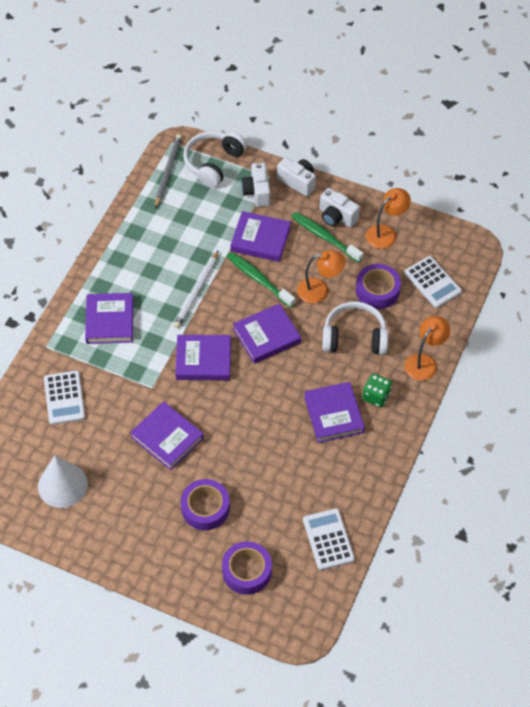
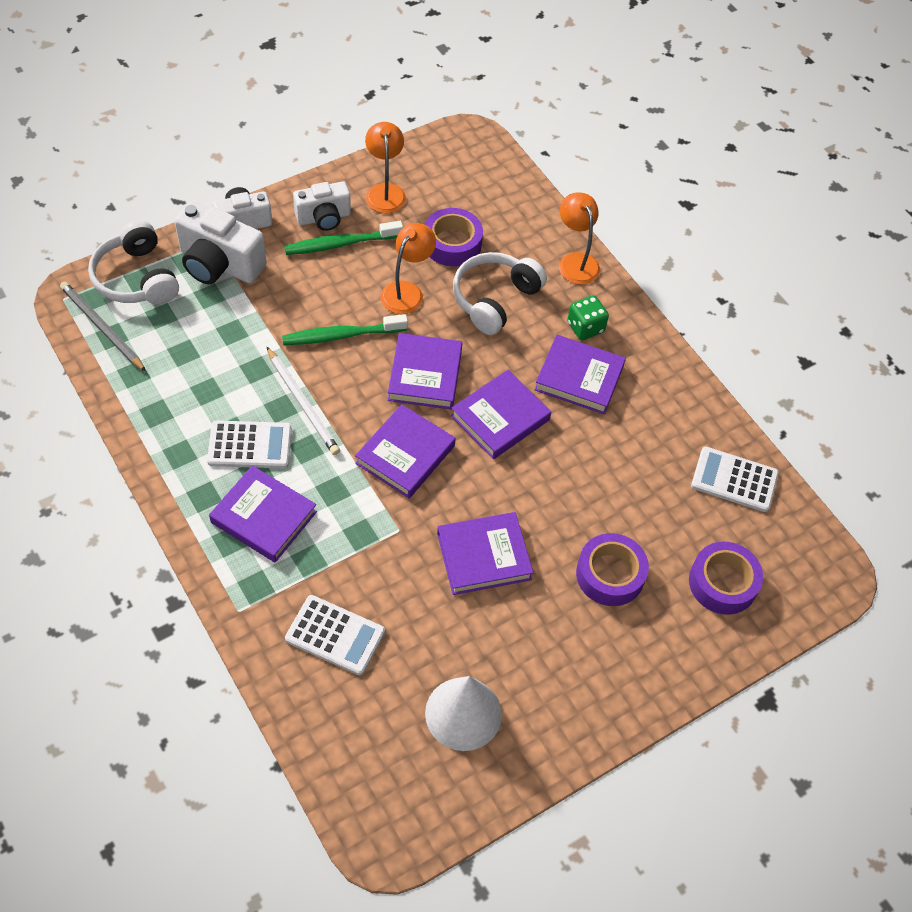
camera: 60 degrees left, 0 degrees up
(257, 192) = (219, 264): white camera -> white camera, size x1.54
(260, 239) = (288, 301): purple book -> purple book (500, 418)
(432, 282) = (483, 194): white calculator -> white calculator (250, 445)

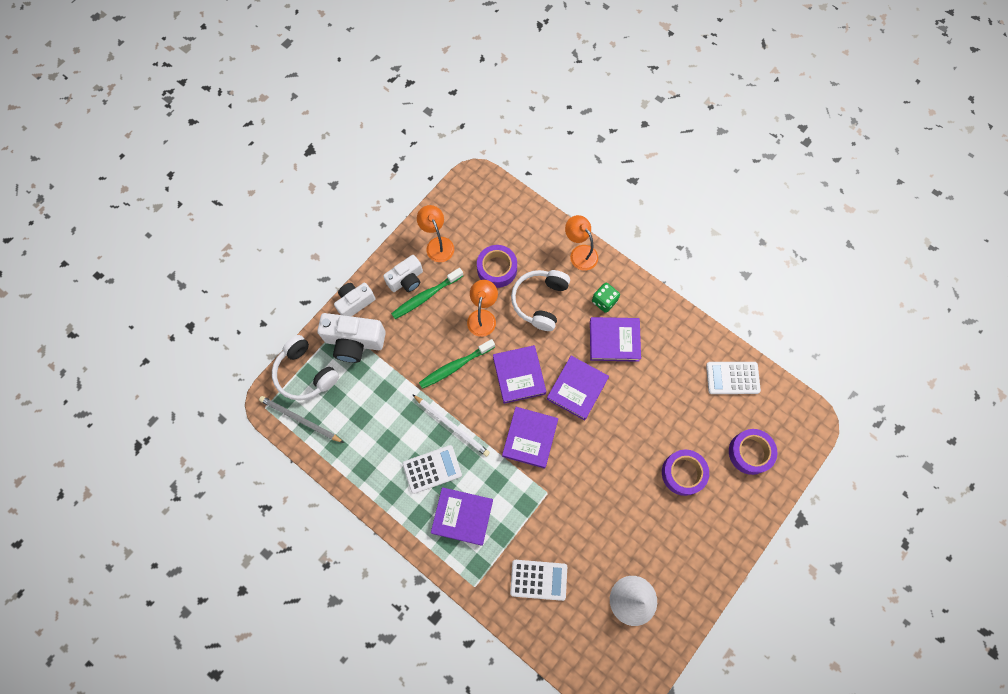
camera: 15 degrees left, 15 degrees up
(483, 556) = (604, 490): purple book -> none

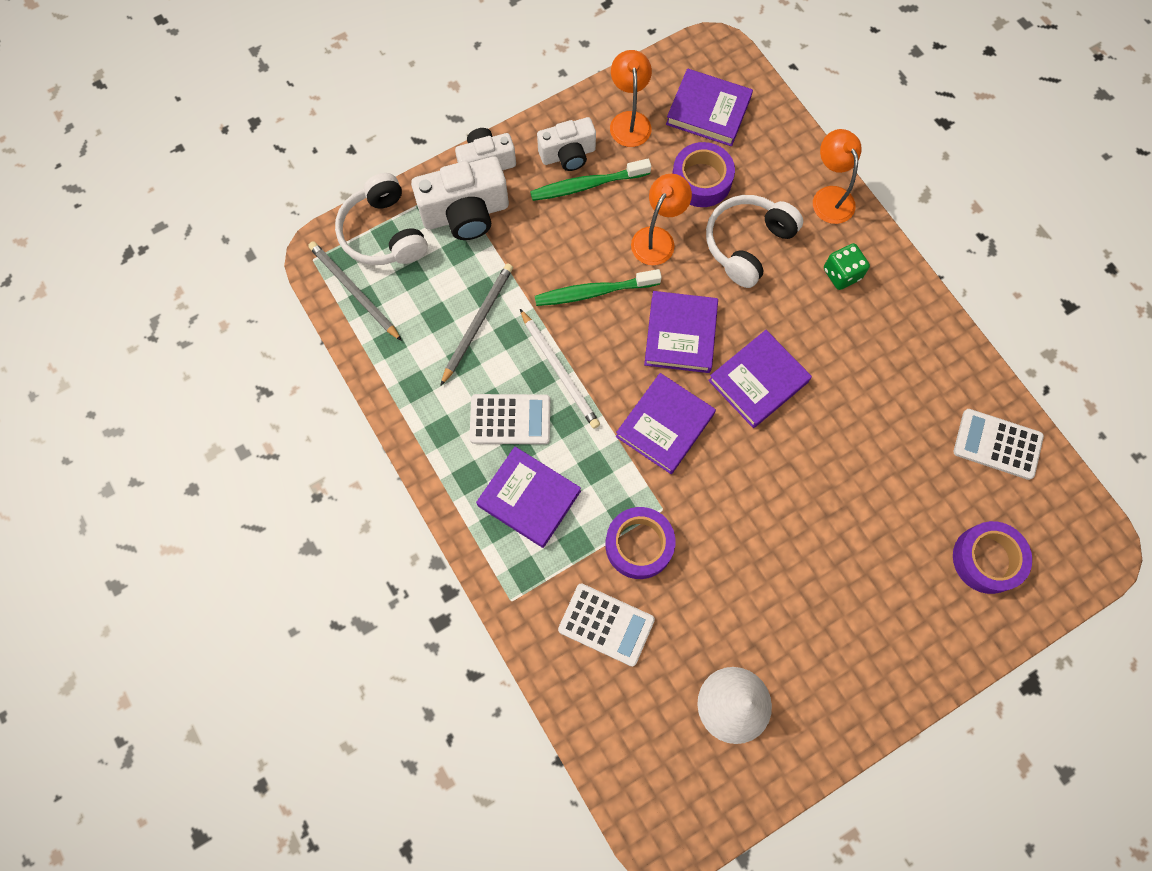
camera: 20 degrees right, 0 degrees up
(354, 342) = (465, 213): white camera -> white camera turned 45 degrees counterclockwise
(388, 413) = (478, 323): none -> grey pencil
(614, 340) = (837, 333): purple book -> purple book (708, 111)
(683, 473) = (874, 553): purple tape -> purple tape (639, 545)

